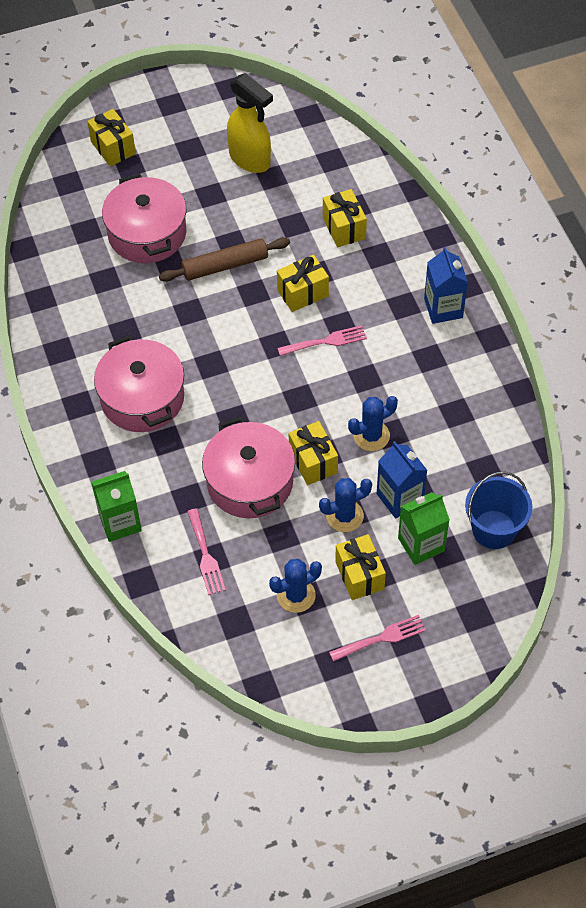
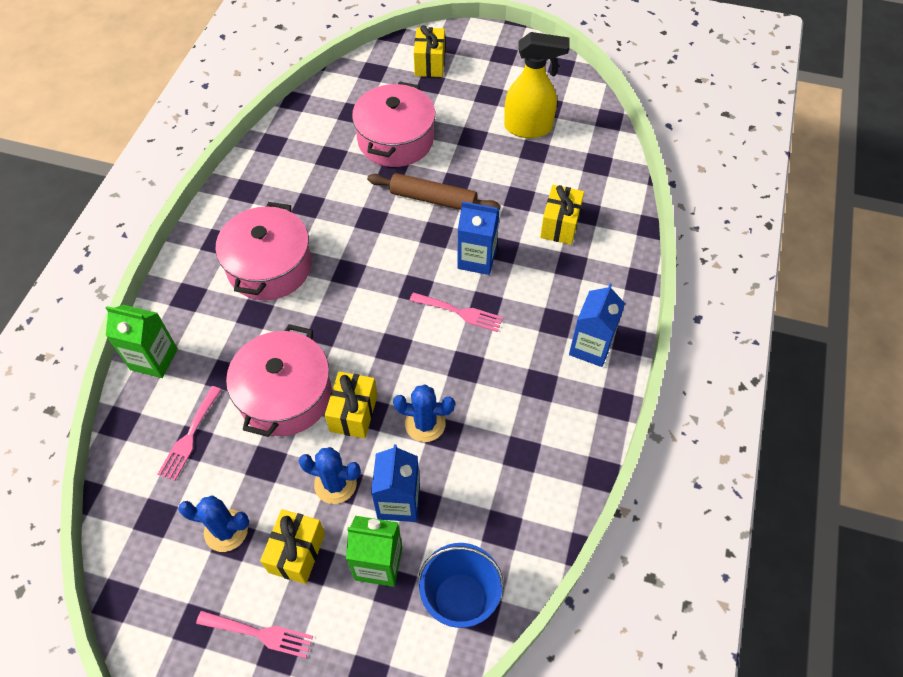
camera: 35 degrees right, 0 degrees up
(250, 160) = (529, 128): yellow spray bottle -> yellow spray bottle turned 75 degrees counterclockwise
(302, 293) = (477, 259): yellow gift -> blue carton

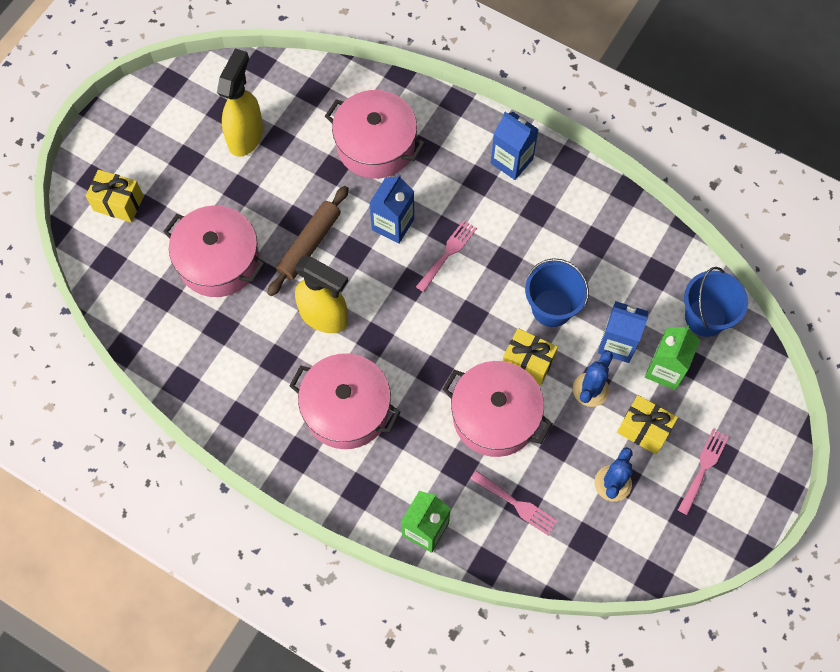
camera: 75 degrees left, 10 degrees up
(361, 228) = (324, 316): none -> yellow spray bottle
(425, 424) = (552, 308): blue cactus -> blue bucket
(560, 225) = (375, 145): yellow gift -> pink pot

